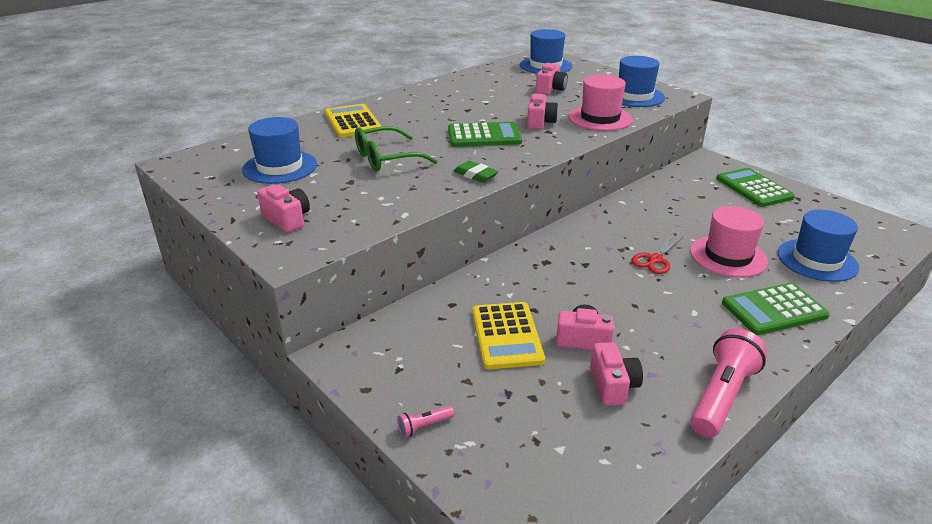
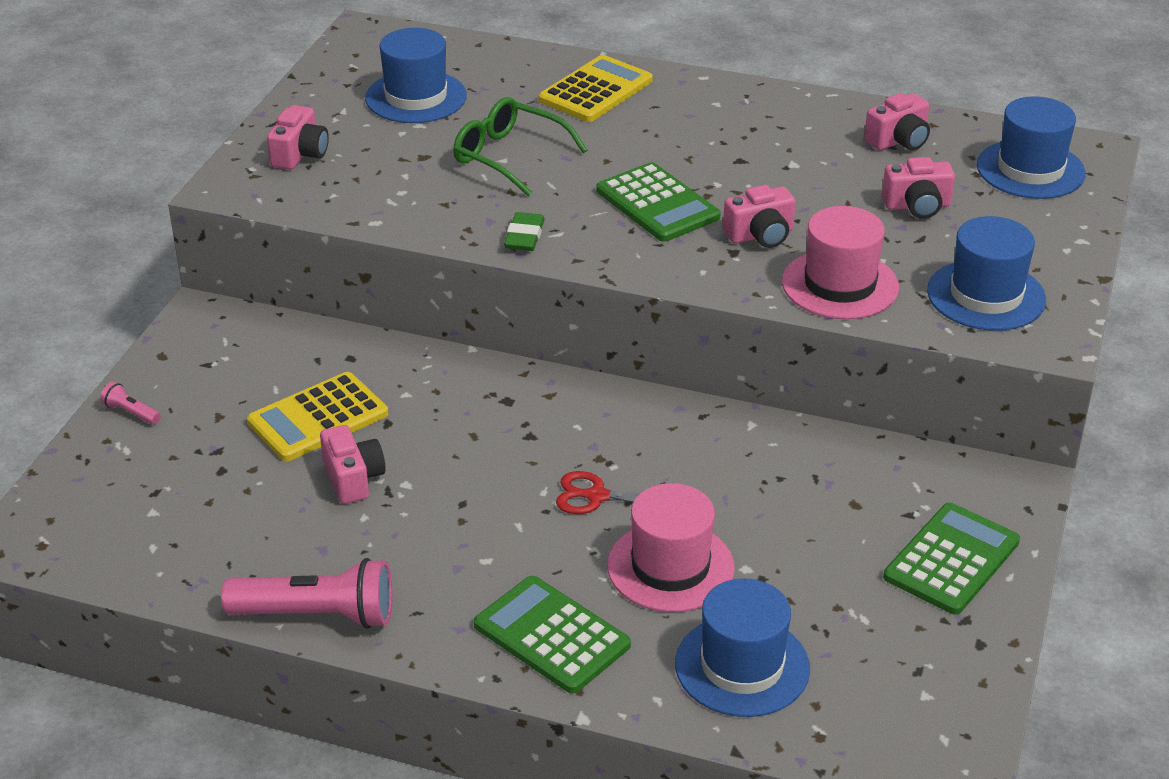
camera: 60 degrees right, 5 degrees up
(613, 385) = (280, 524): pink camera -> pink camera (899, 140)

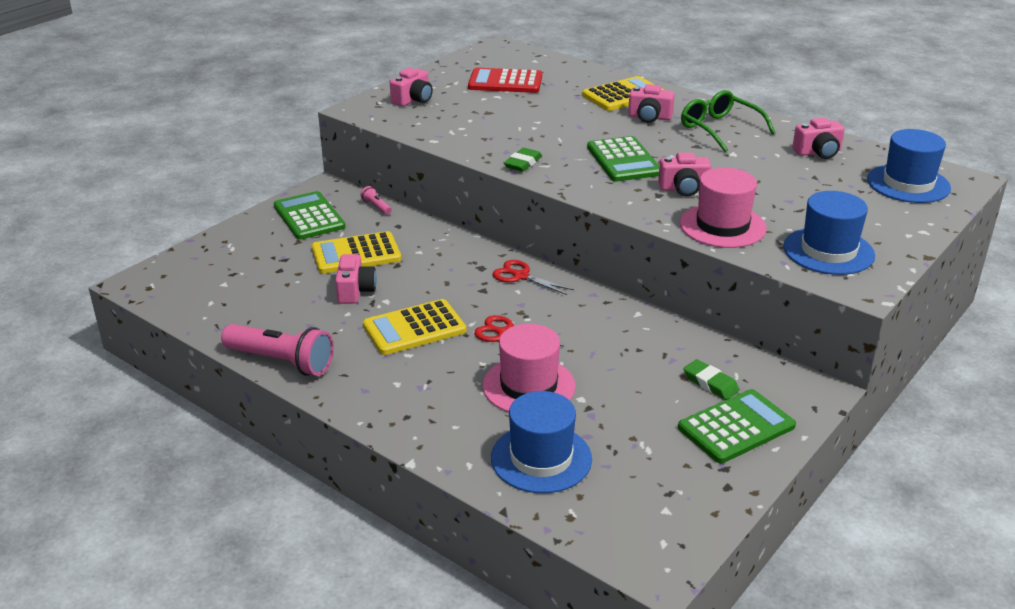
camera: 20 degrees right, 5 degrees down
(131, 413) = (248, 229): pink flashlight -> pink flashlight (376, 207)
(416, 97) = (505, 82): blue hat -> red calculator
(471, 518) = (414, 328): none -> yellow calculator
(509, 156) = (542, 120): green glasses -> green glasses (719, 129)
(551, 635) = (422, 408): green calculator -> green calculator (309, 217)
(569, 402) = (521, 276): none -> red scissors
(891, 505) = (710, 383): none -> green eraser
(917, 206) = (808, 191): pink camera -> pink camera (649, 117)

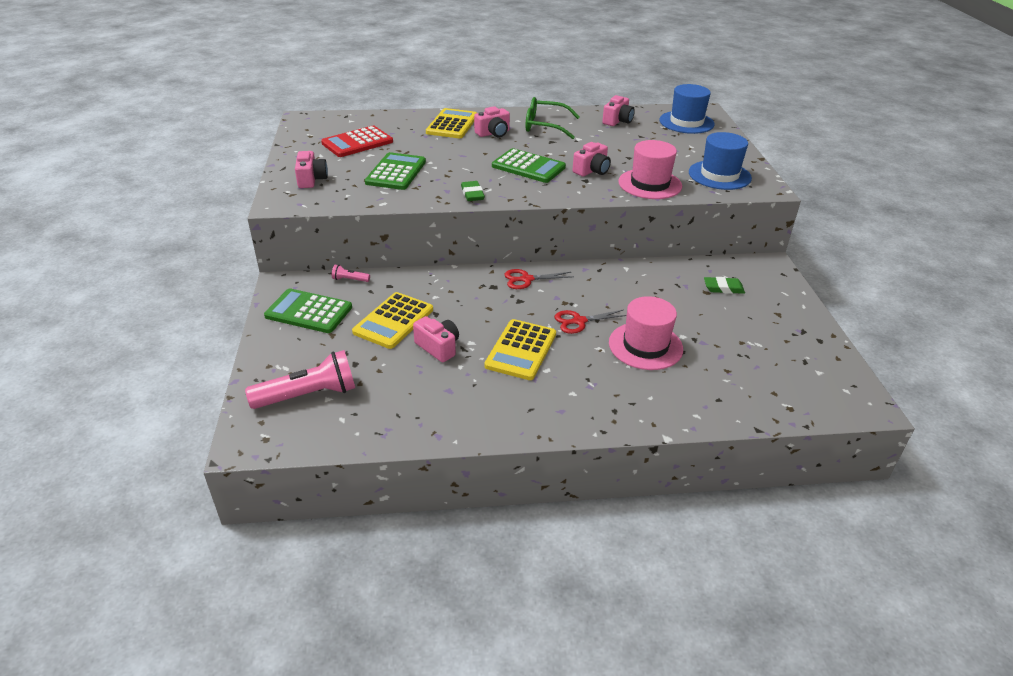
camera: 45 degrees left, 5 degrees up
(282, 361) = (474, 428): pink flashlight -> pink flashlight (308, 395)
(541, 458) = (723, 385): blue hat -> none
(736, 427) = (772, 305): green calculator -> green calculator (396, 172)

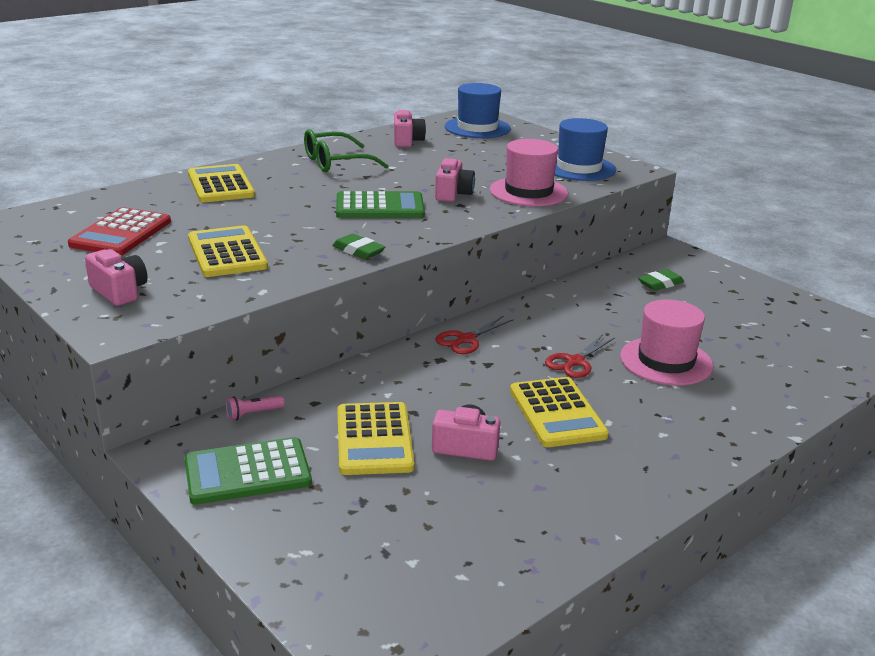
camera: 35 degrees left, 10 degrees down
(308, 395) = (382, 569): pink flashlight -> none
(396, 172) = (227, 253): green calculator -> yellow calculator
(493, 133) = (286, 183): pink camera -> none

